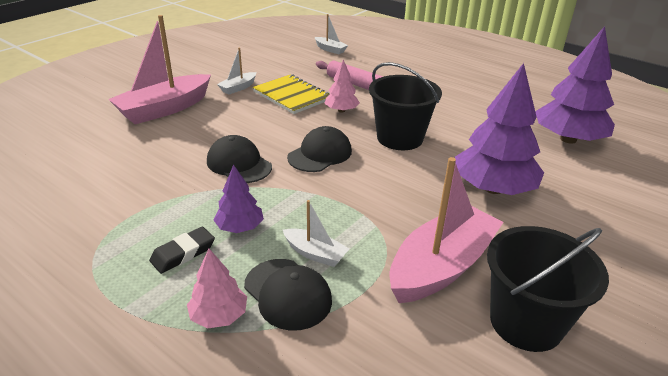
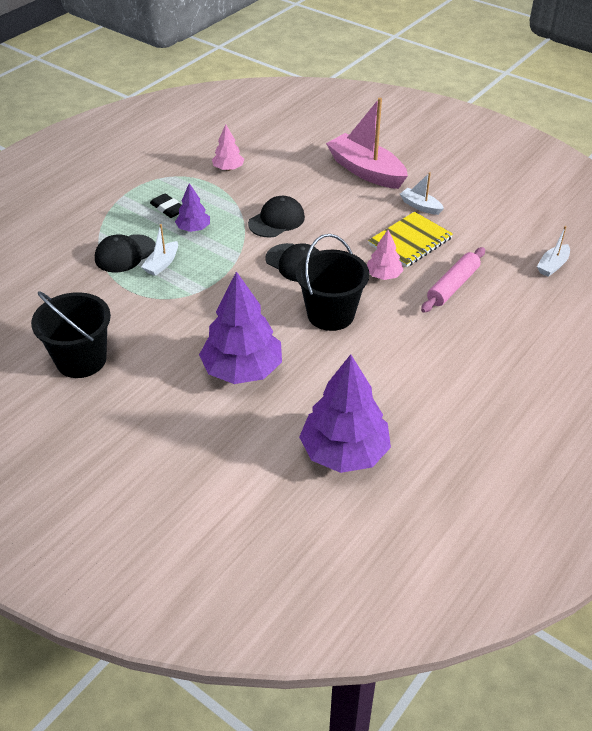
camera: 90 degrees right, 10 degrees up
(219, 316) = (111, 229): pink tree -> pink tree (228, 168)
(441, 266) = (141, 325): pink boat -> none

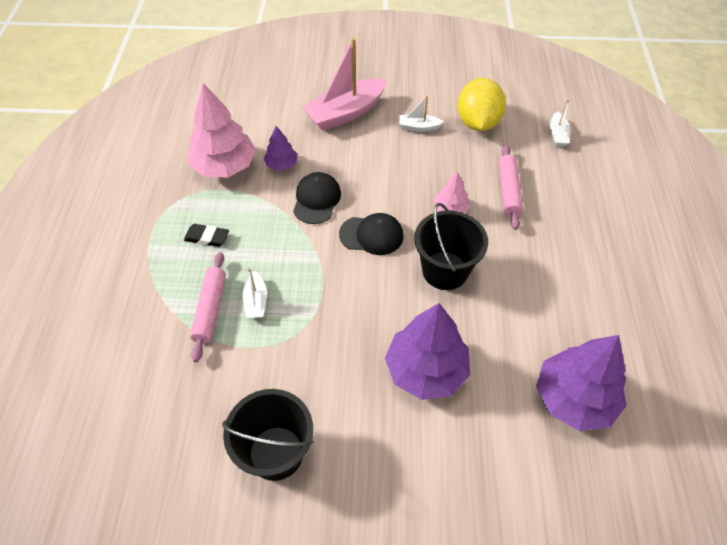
camera: 35 degrees left, 10 degrees up
(125, 254) = (210, 309): black cap -> pink rolling pin
(193, 229) = (251, 247): purple tree -> purple tree (281, 164)
(228, 168) = (224, 166): pink tree -> pink tree, size x1.97
(366, 171) = (345, 113): pink boat -> pink boat turned 45 degrees counterclockwise
(410, 241) = (441, 165): yellow notebook -> none
(481, 225) = (477, 122): none -> yellow lemon

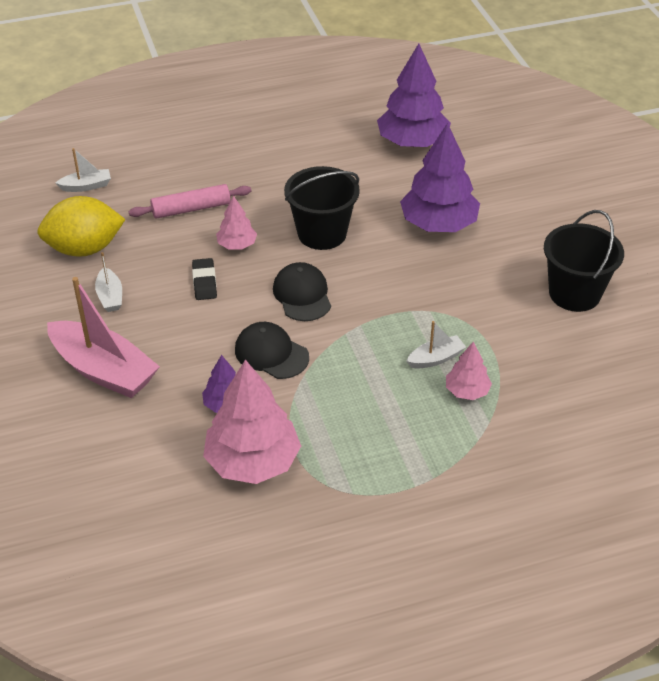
camera: 110 degrees left, 10 degrees down
(207, 237) = (376, 433): black eraser -> black eraser (204, 282)
(210, 309) = (467, 391): pink rolling pin -> pink tree
(316, 200) = (271, 353): black cap -> black cap turned 45 degrees clockwise

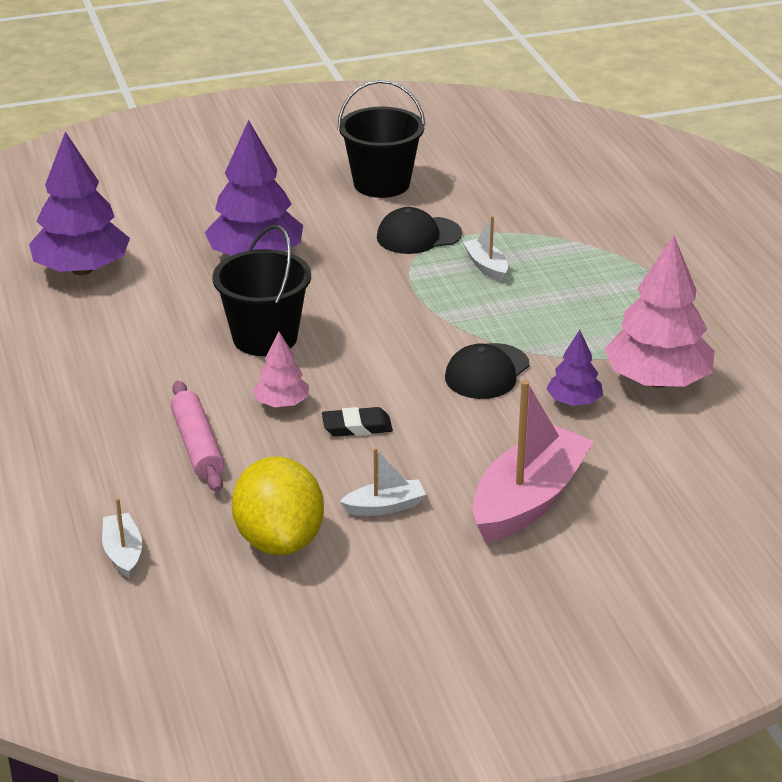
camera: 90 degrees left, 10 degrees down
(302, 295) = (383, 351): black cap -> black cap (418, 236)
(467, 391) = (533, 250): pink tree -> none

